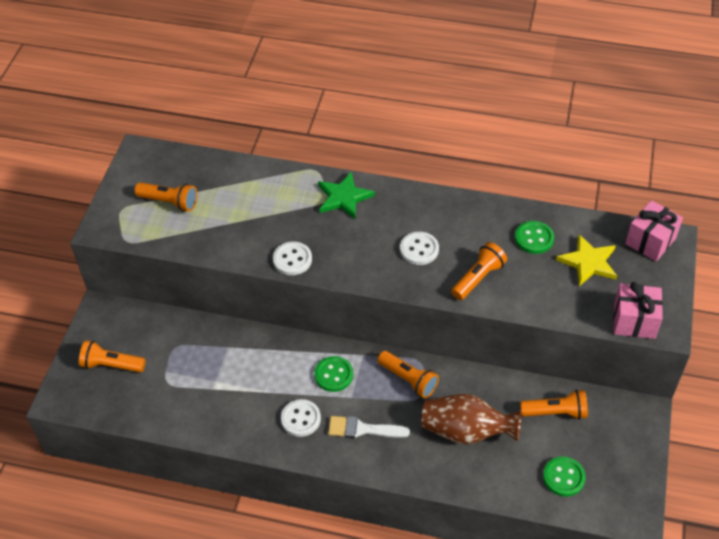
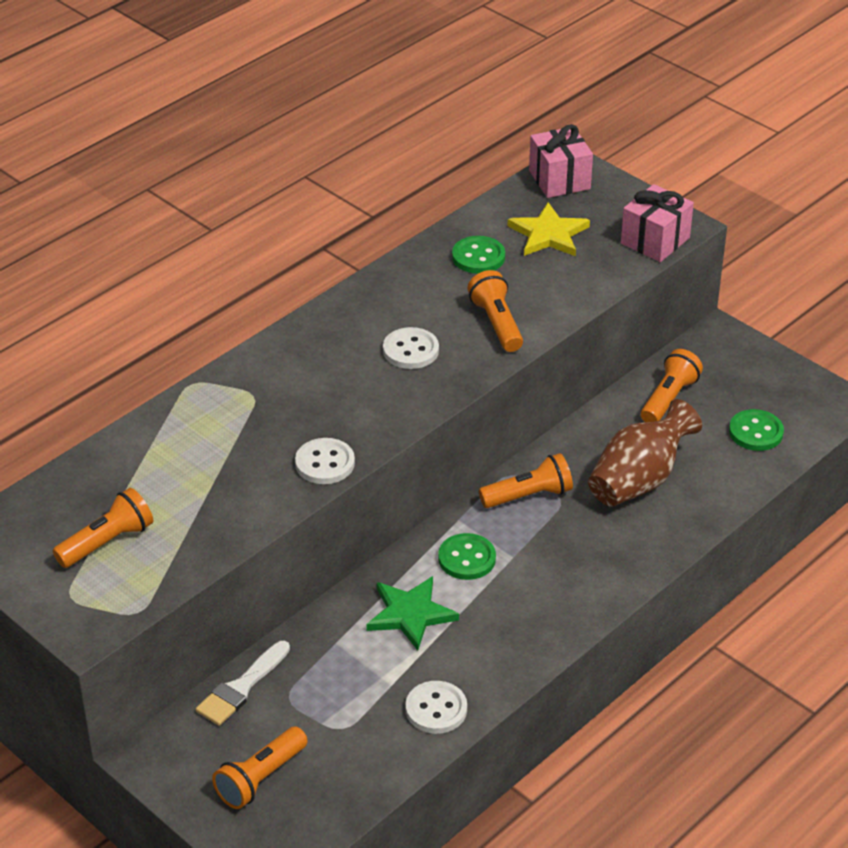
camera: 60 degrees left, 10 degrees down
(300, 419) = (508, 616): white button -> white button (436, 709)
(343, 197) = (265, 377): green star -> green star (410, 614)
(363, 429) = (568, 566): white brush -> white brush (241, 687)

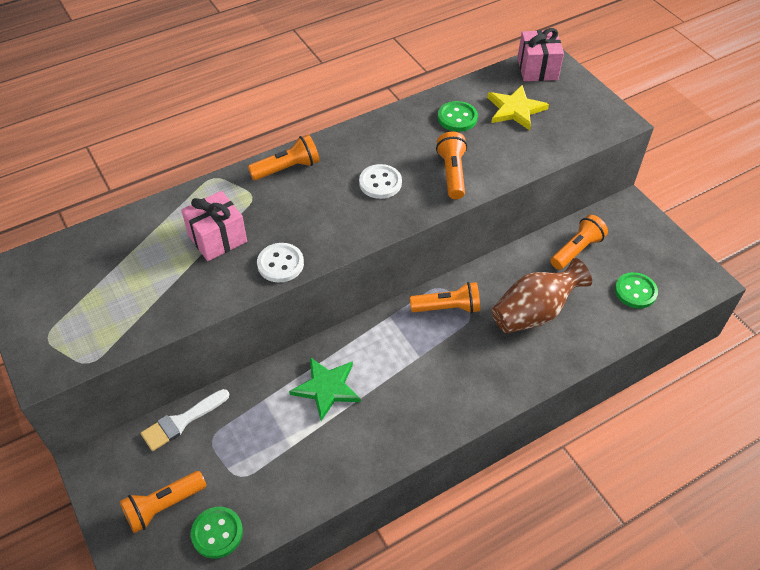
camera: 15 degrees right, 10 degrees up
(107, 542) = (95, 296): orange flashlight -> orange flashlight (287, 168)
(436, 709) = (316, 477): white button -> none
(467, 558) = (384, 350): green button -> green button (217, 533)
(655, 241) = (594, 129): pink gift -> pink gift (217, 238)

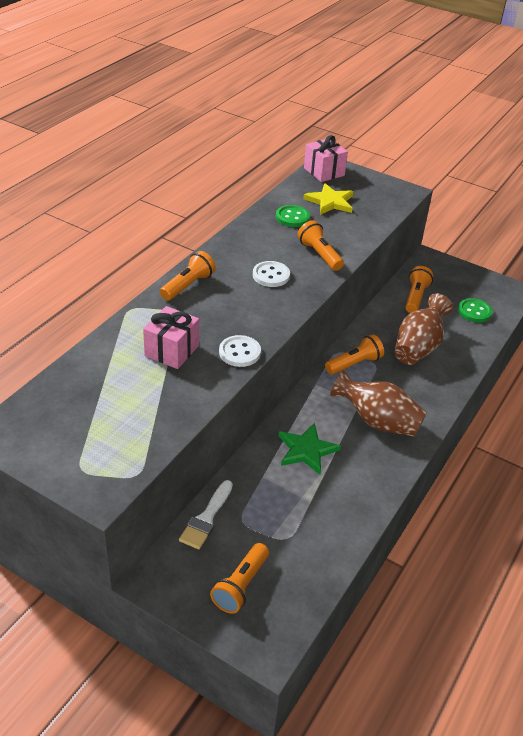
camera: 30 degrees left, 10 degrees down
(217, 533) = (300, 586): green button -> none
(424, 385) = (377, 421): none -> brown vase

